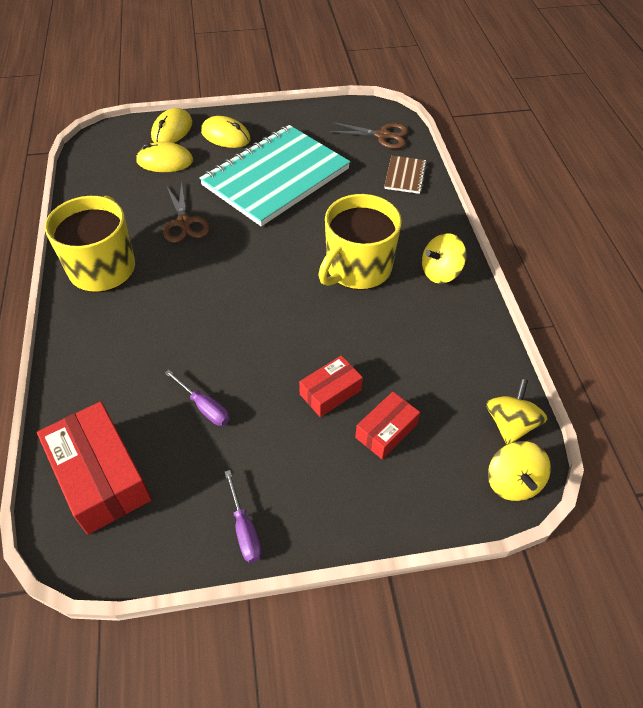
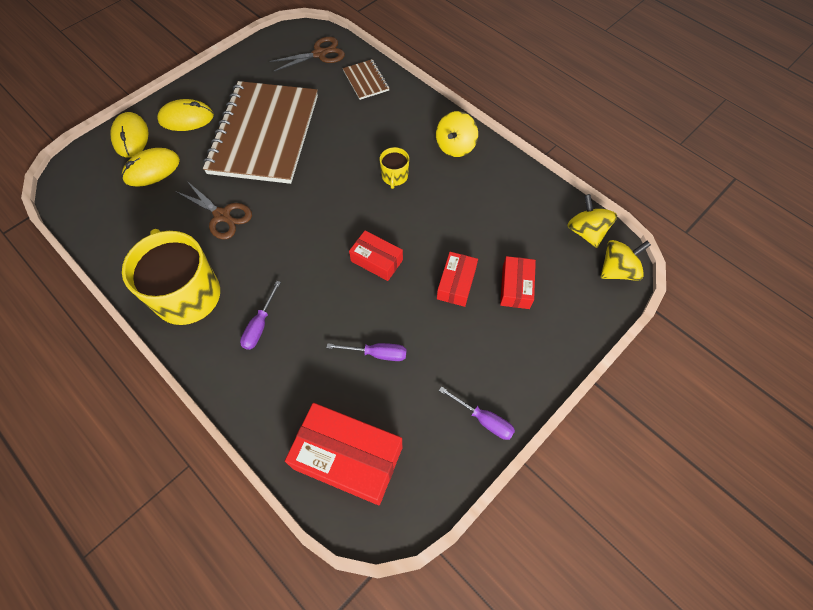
camera: 35 degrees left, 10 degrees up
(133, 324) = (260, 325): none -> purple screwdriver
(276, 177) = (264, 134): turquoise notebook -> brown notebook
(276, 329) = (376, 260): none -> red box
(357, 268) = (394, 177): yellow mug -> yellow mug, size x0.45
(512, 482) = (617, 270): yellow spinning top -> yellow spinning top turned 75 degrees counterclockwise

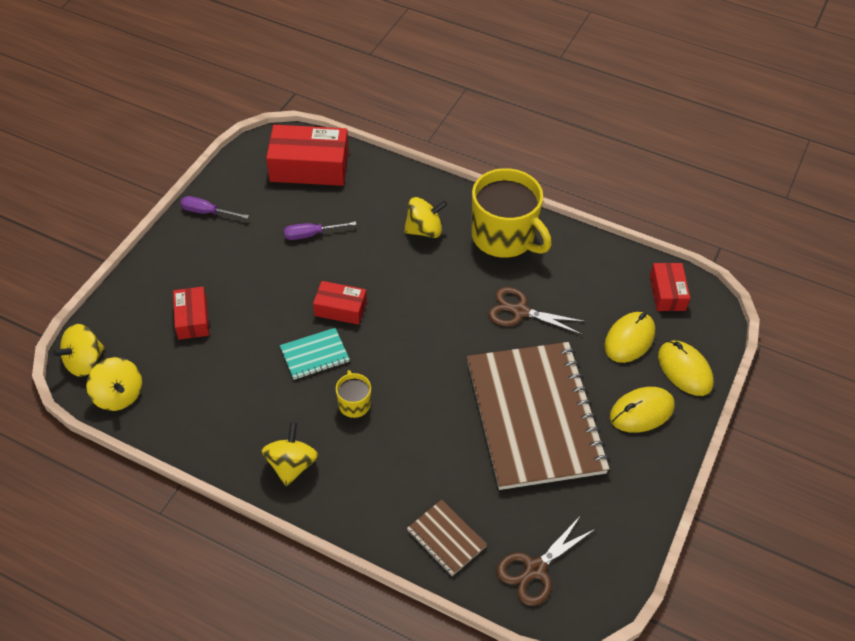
camera: 160 degrees right, 10 degrees down
(260, 325) = (424, 230): purple screwdriver -> yellow spinning top
(413, 224) = (314, 355): none -> turquoise notebook
(456, 284) = (253, 307): red box -> red box (667, 293)

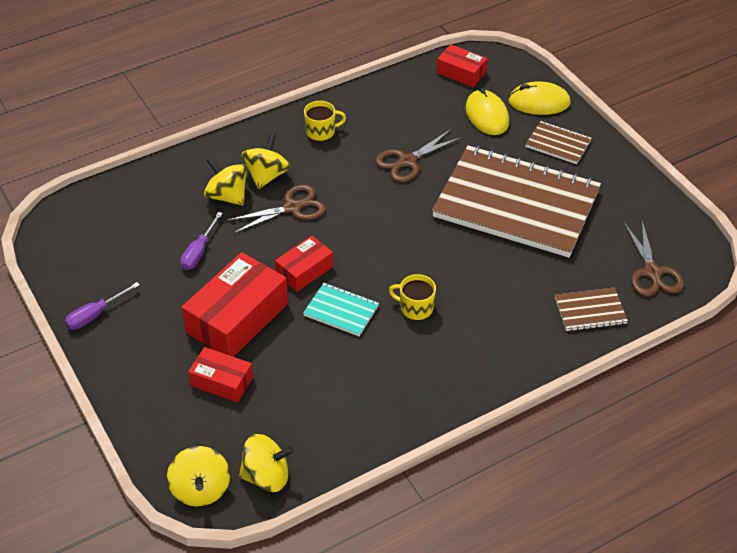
camera: 55 degrees left, 5 degrees down
(292, 465) = (447, 378): yellow spinning top -> yellow spinning top (227, 196)
(309, 167) = (113, 216): red box -> red box (237, 318)
(314, 355) = (341, 311): turquoise notebook -> turquoise notebook turned 75 degrees counterclockwise
(402, 265) = (292, 208): none -> brown scissors
(504, 237) = (321, 132): yellow mug -> yellow mug, size x0.45
(641, 412) = (558, 144): yellow mouse -> brown notebook

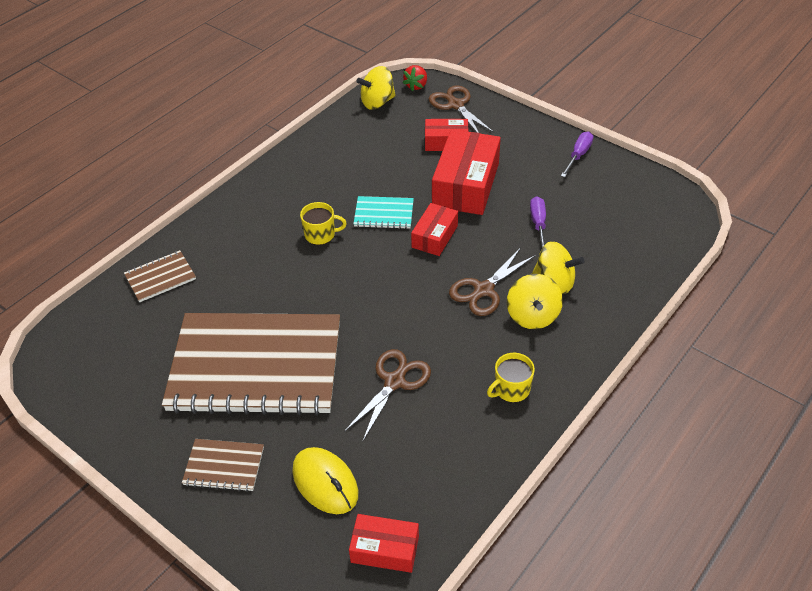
camera: 160 degrees right, 0 degrees up
(201, 489) = (416, 85): yellow spinning top -> red strawberry
(539, 102) = (262, 530): yellow mouse -> none
(652, 272) = (100, 333): brown scissors -> brown scissors (456, 105)

